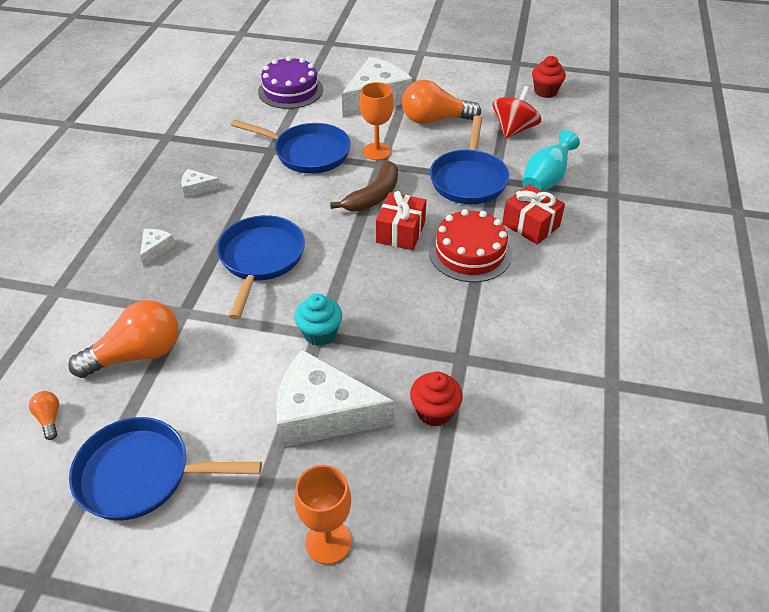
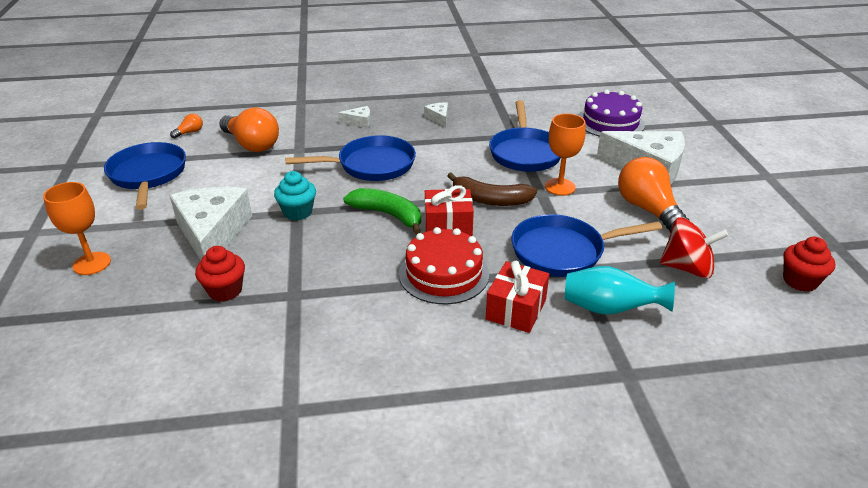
camera: 70 degrees right, 10 degrees down
(362, 267) = (388, 215): none -> green banana

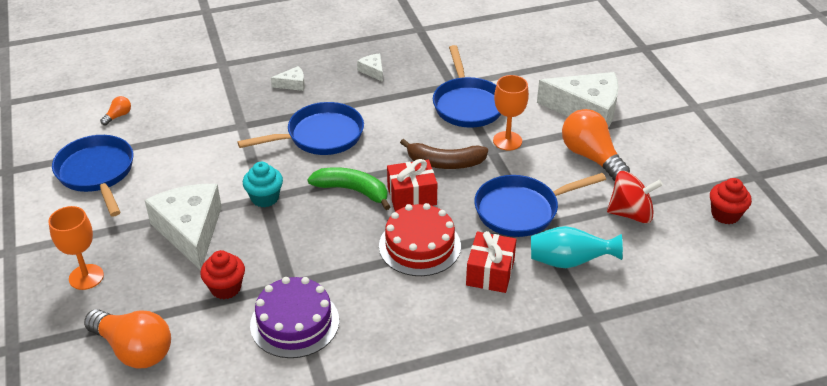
camera: 10 degrees left, 5 degrees up
(252, 144) = (190, 124): orange light bulb -> orange light bulb (134, 349)
(610, 122) = (544, 59): purple cake -> purple cake (294, 322)

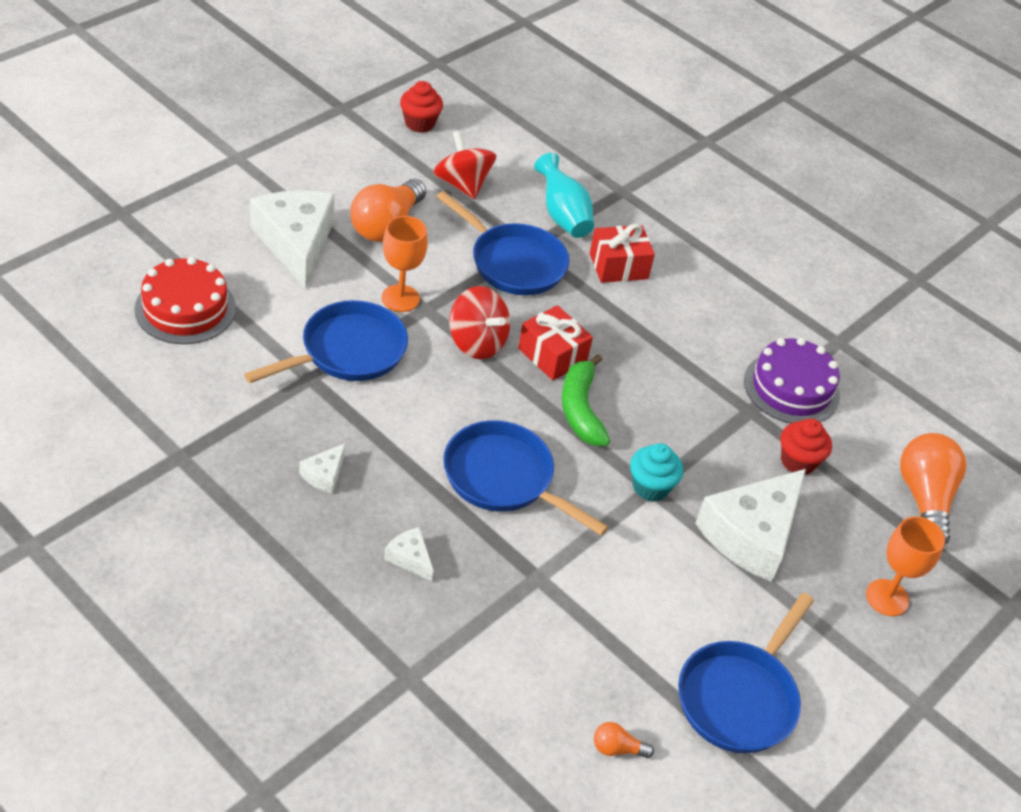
camera: 125 degrees left, 5 degrees up
(419, 246) = (622, 326): red cake -> red cake (185, 308)
(445, 163) = (477, 342): brown banana -> red spinning top

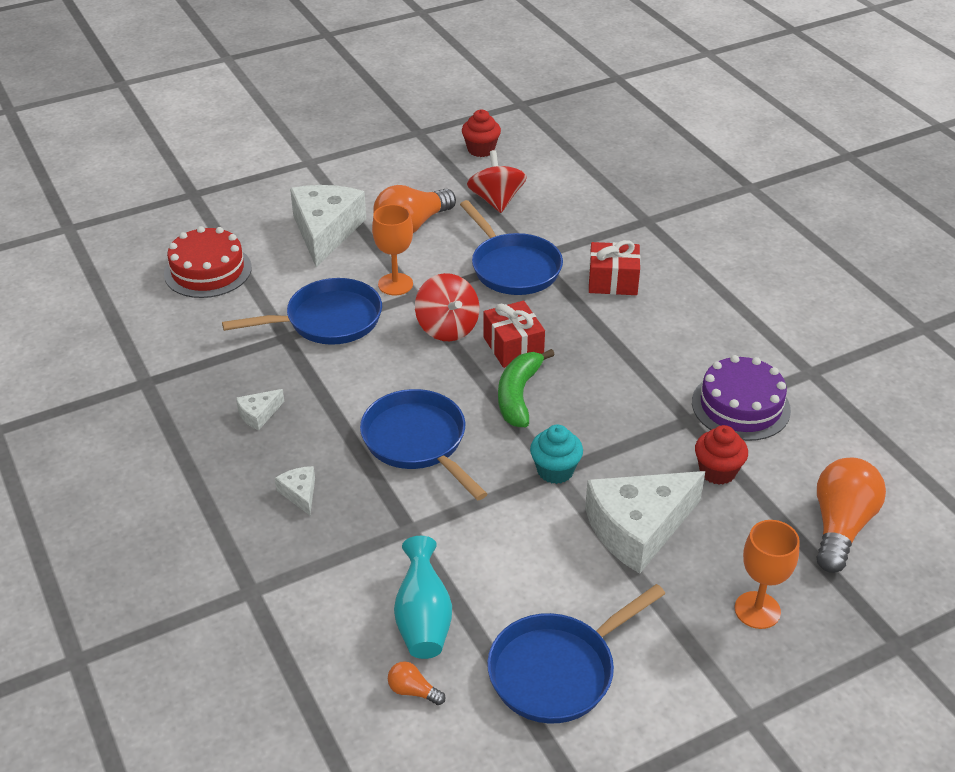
camera: 25 degrees right, 5 degrees down
(562, 215) = (578, 234): turquoise vase -> turquoise vase (423, 619)

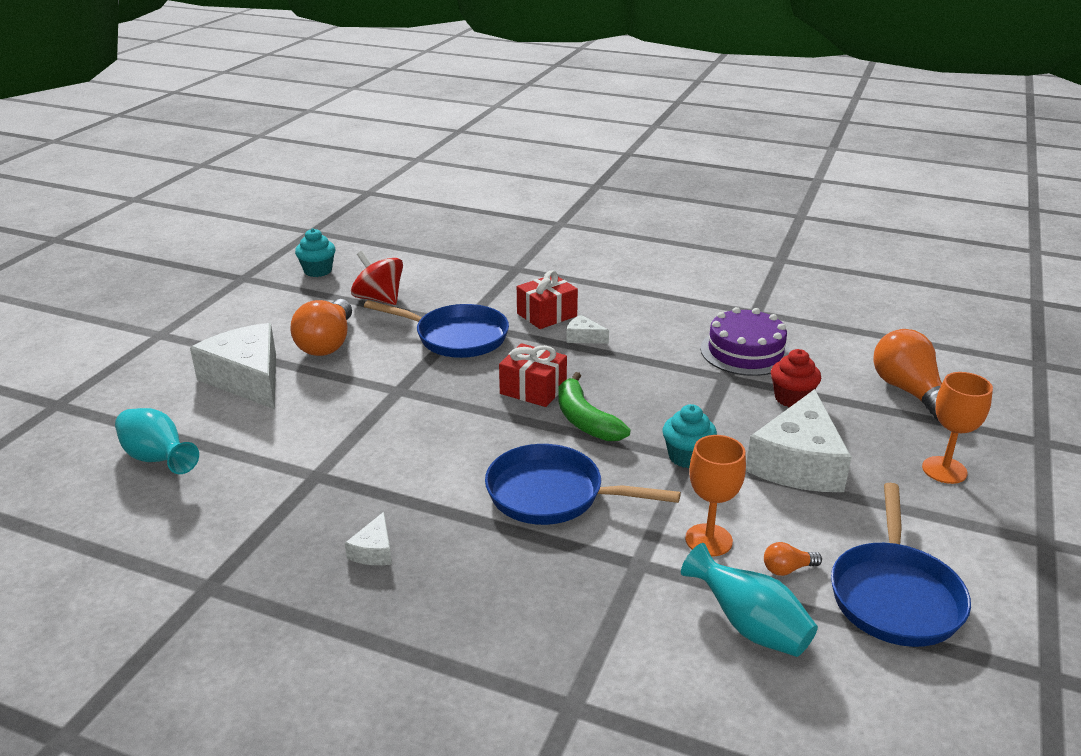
camera: 40 degrees left, 10 degrees down
(208, 271) = (158, 459): red cake -> turquoise vase
(300, 493) = (504, 593): white cheese -> white cheese (583, 337)
(328, 320) = (342, 443): blue pan -> none
(395, 284) = (370, 390): orange goblet -> orange goblet (708, 540)
(413, 691) = (823, 689): orange light bulb -> orange light bulb (787, 569)
(447, 328) = (460, 400): red spinning top -> none
(481, 150) = (318, 271): red cupcake -> turquoise cupcake

